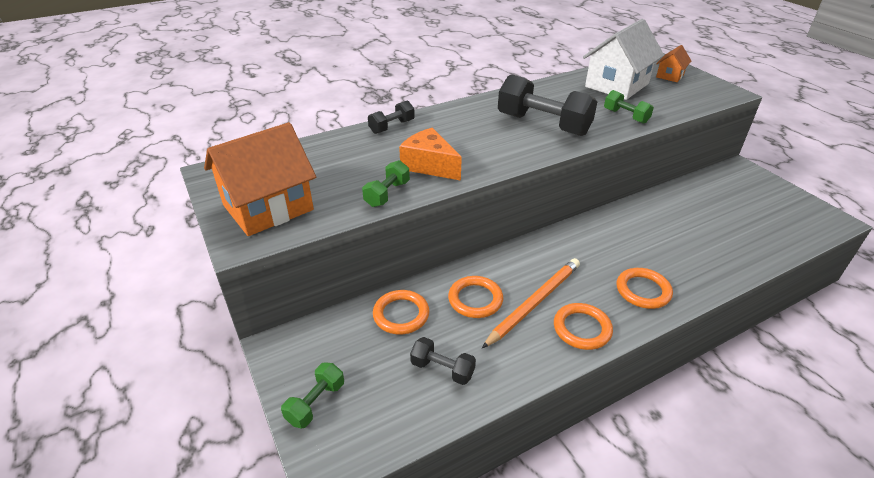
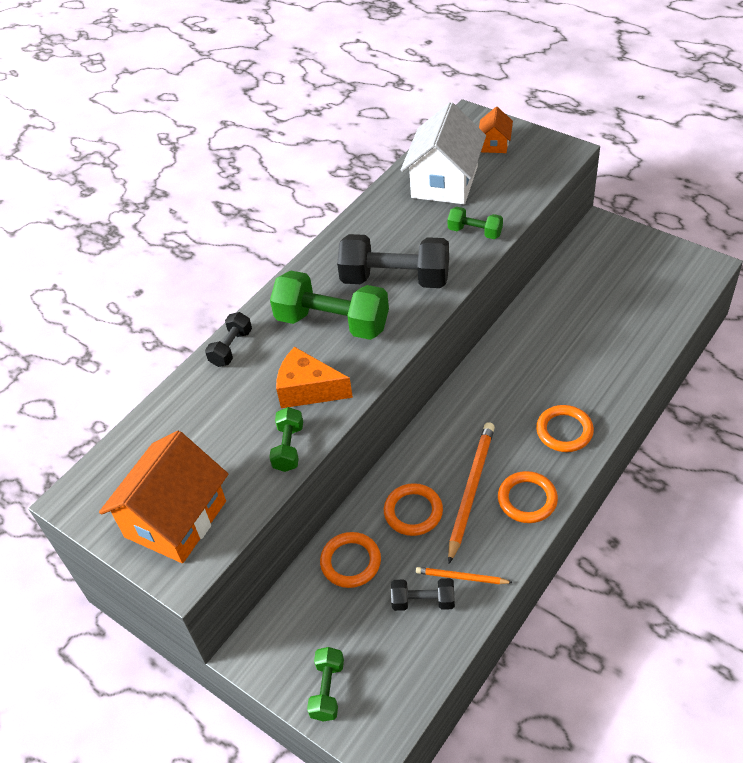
camera: 20 degrees left, 10 degrees up
(477, 134) = (332, 322): none -> green dumbbell
(487, 365) = (461, 577): none -> orange pencil

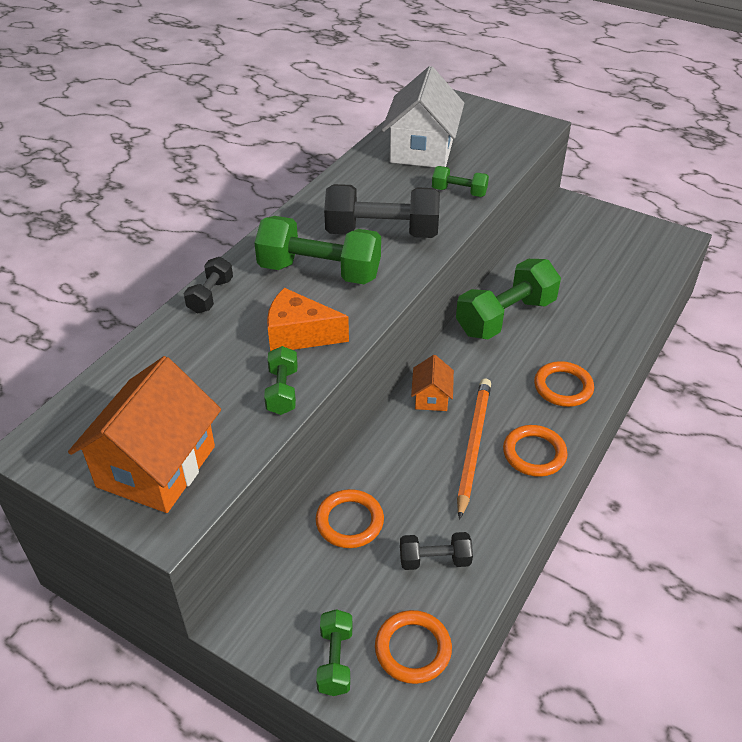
camera: 10 degrees left, 5 degrees down
(413, 512) = (413, 468): orange ring -> orange ring (413, 649)
(461, 577) = (474, 534): orange pencil -> none
(494, 144) = (467, 119): orange house -> orange house (431, 397)
(518, 354) = (505, 317): none -> green dumbbell

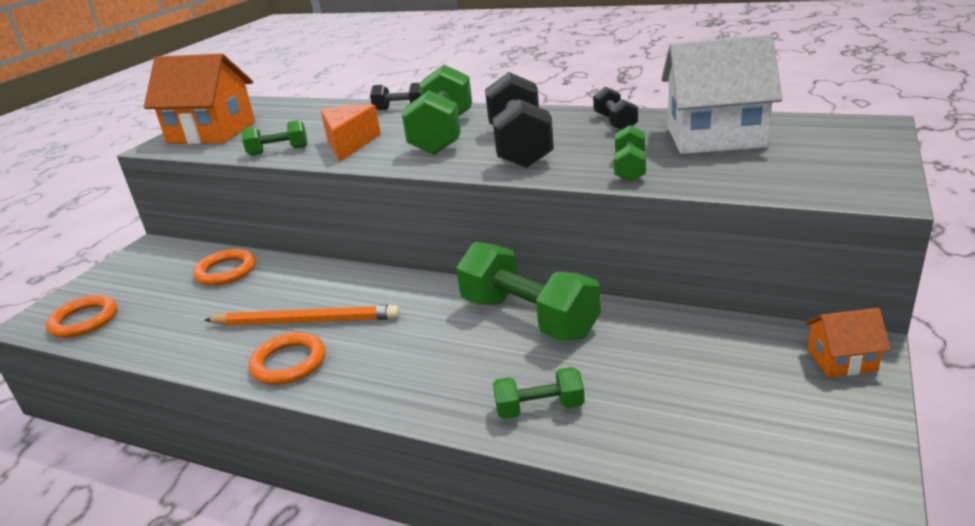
camera: 85 degrees right, 15 degrees down
(335, 660) = (95, 288): green dumbbell -> green dumbbell (539, 408)
(431, 397) = (378, 287): orange house -> orange house (842, 360)
(435, 560) = (168, 318): black dumbbell -> black dumbbell (615, 122)
(563, 387) = (400, 375): orange ring -> none

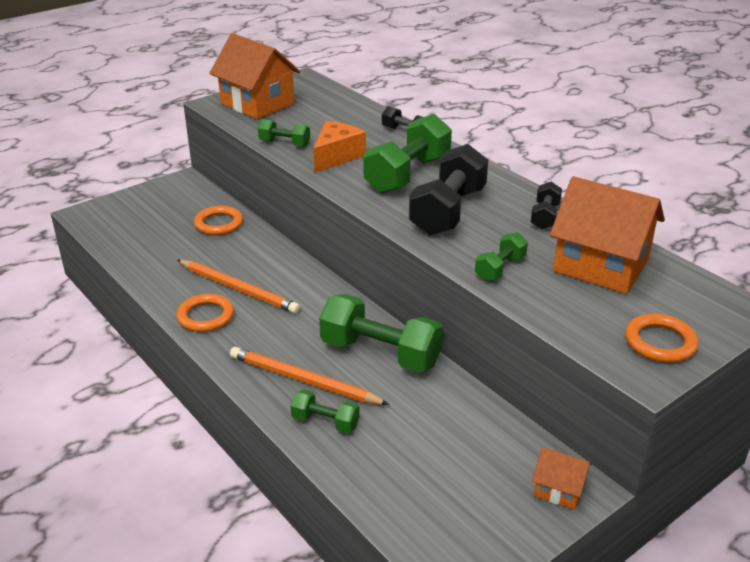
camera: 25 degrees right, 5 degrees up
(84, 320) = (112, 227): orange ring -> orange ring (660, 342)
(471, 377) = (304, 380): none -> orange pencil
(528, 317) = (380, 353): green dumbbell -> green dumbbell turned 45 degrees counterclockwise
(715, 137) = (600, 266): white house -> orange house

